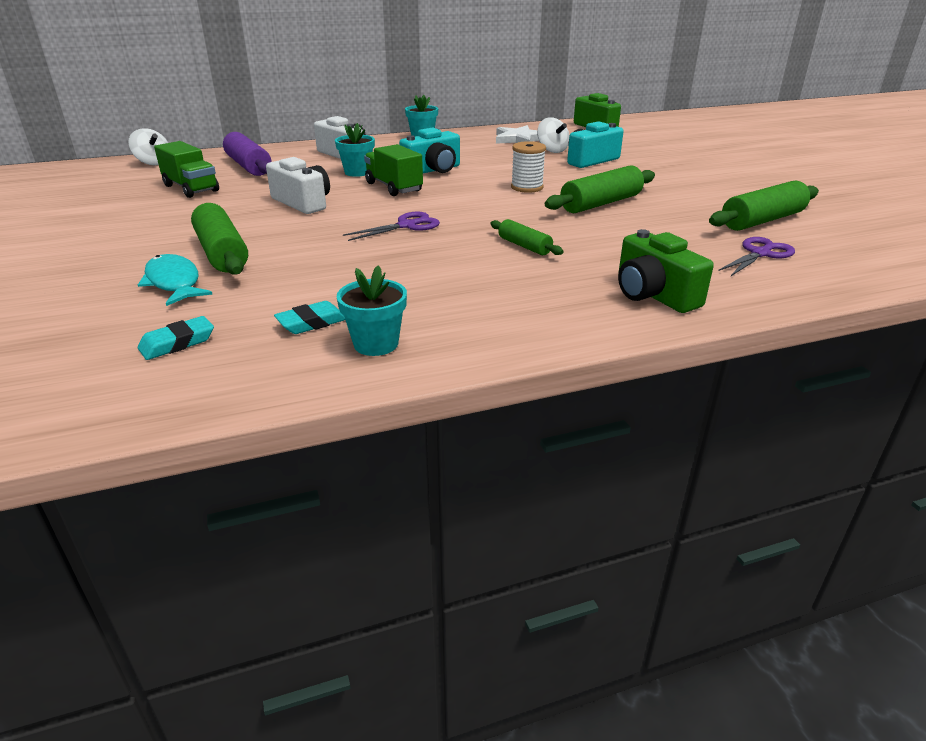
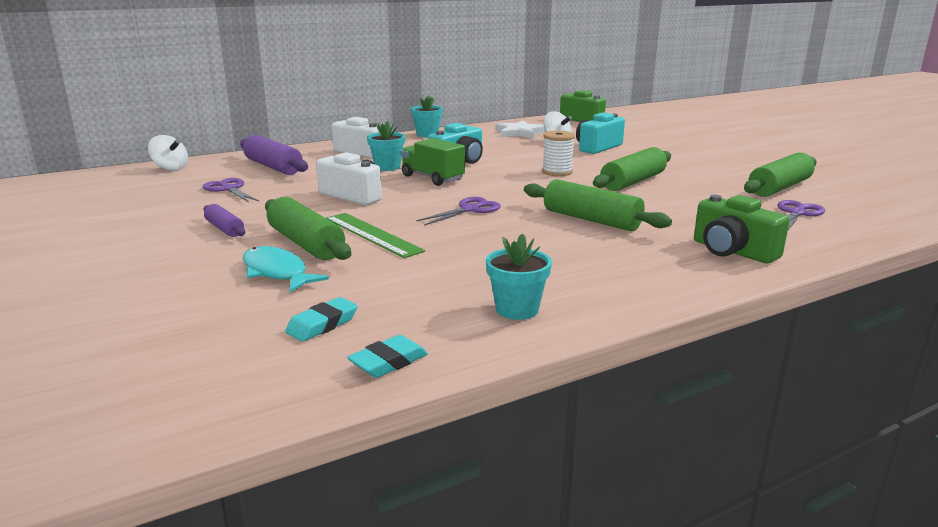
camera: 10 degrees left, 10 degrees down
(158, 231) = (225, 229): none -> purple rolling pin
(191, 188) = (229, 189): green truck -> purple scissors
(291, 247) = (372, 234): none -> green ruler
(312, 323) = (442, 297): turquoise eraser -> turquoise eraser (388, 362)
(524, 246) = (591, 220): green rolling pin -> green rolling pin, size x1.77

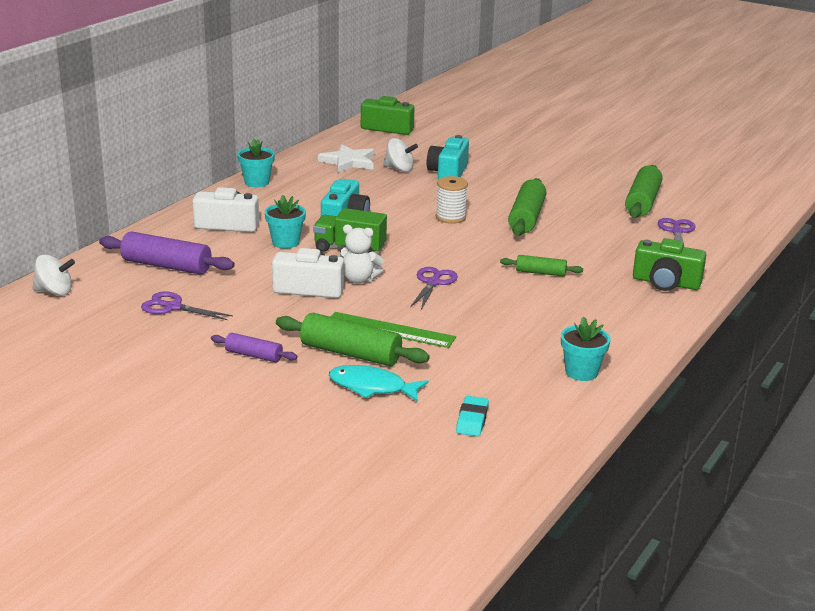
camera: 30 degrees left, 5 degrees up
(388, 362) = (551, 433): turquoise eraser -> none
(406, 197) = (359, 279): none -> white teddy bear
(591, 220) = (540, 273): green rolling pin -> green rolling pin, size x0.57

